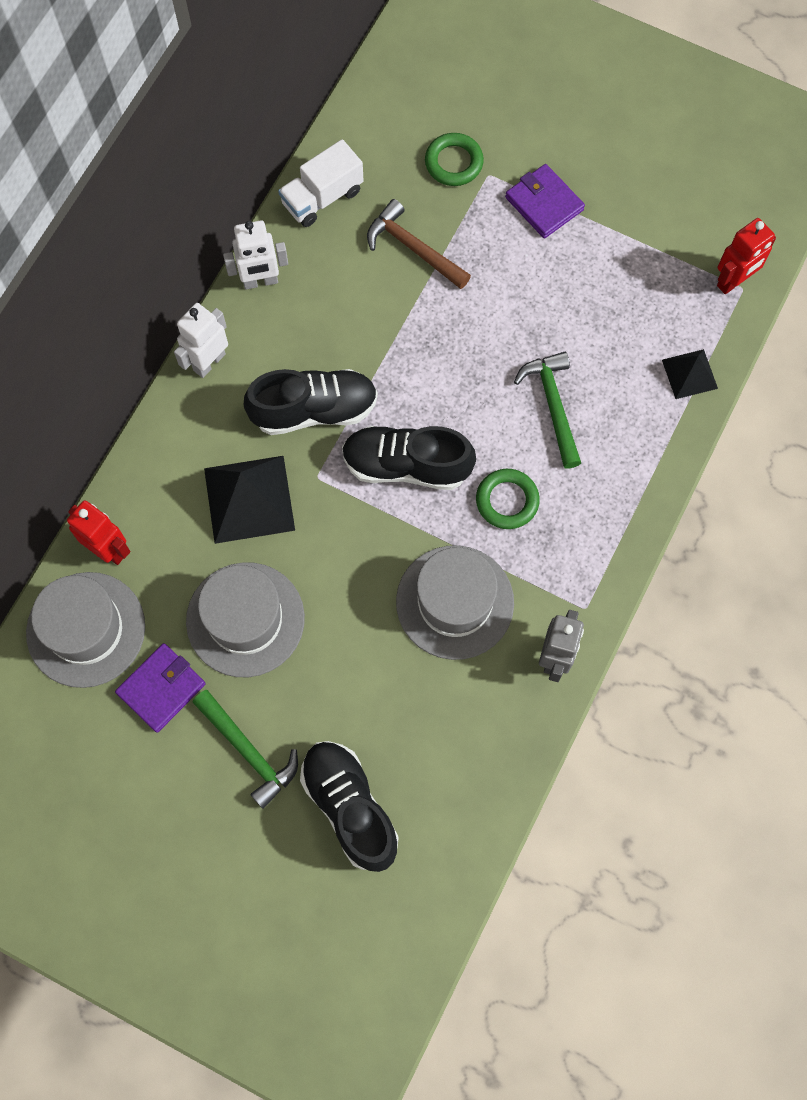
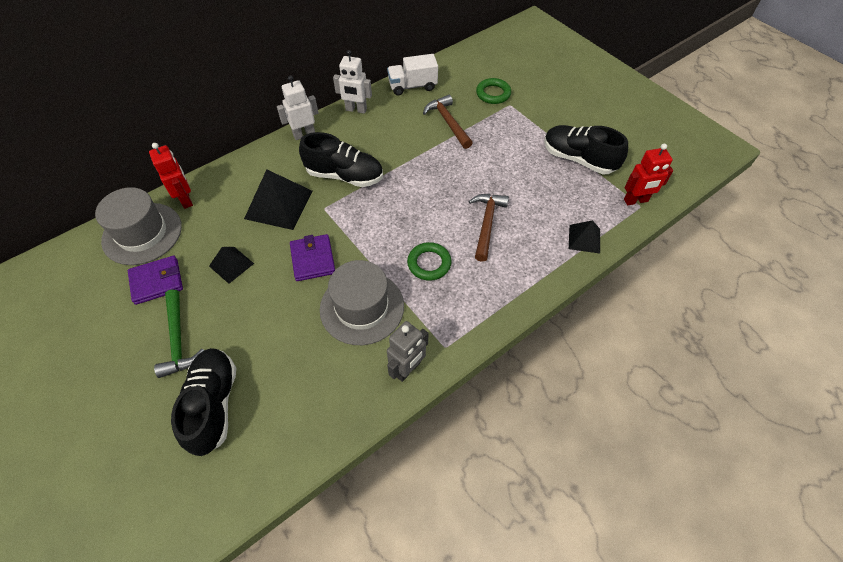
camera: 25 degrees right, 15 degrees down
(245, 619) = (231, 264): grey hat -> black pyramid
(406, 465) = (379, 222): black shoe -> black shoe (578, 159)
(544, 203) = (535, 126): purple wallet -> purple wallet (313, 259)
(553, 406) = (487, 224): green hammer -> brown hammer

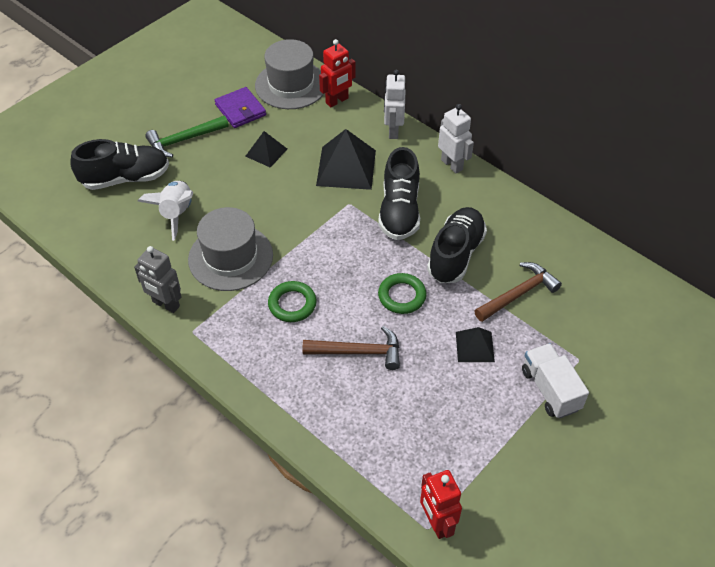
camera: 80 degrees right, 5 degrees down
(288, 353) = (176, 214): none -> white rocket
(313, 259) = (282, 209): purple wallet -> none
(356, 110) = (508, 201): white robot -> white robot (393, 131)
(412, 86) = (574, 248): white truck -> white truck (550, 389)
(493, 94) = (594, 338): green ring -> green ring (402, 296)
(578, 159) = (496, 449): black shoe -> black shoe (455, 255)
(584, 239) = (356, 458): black pyramid -> black pyramid (474, 347)

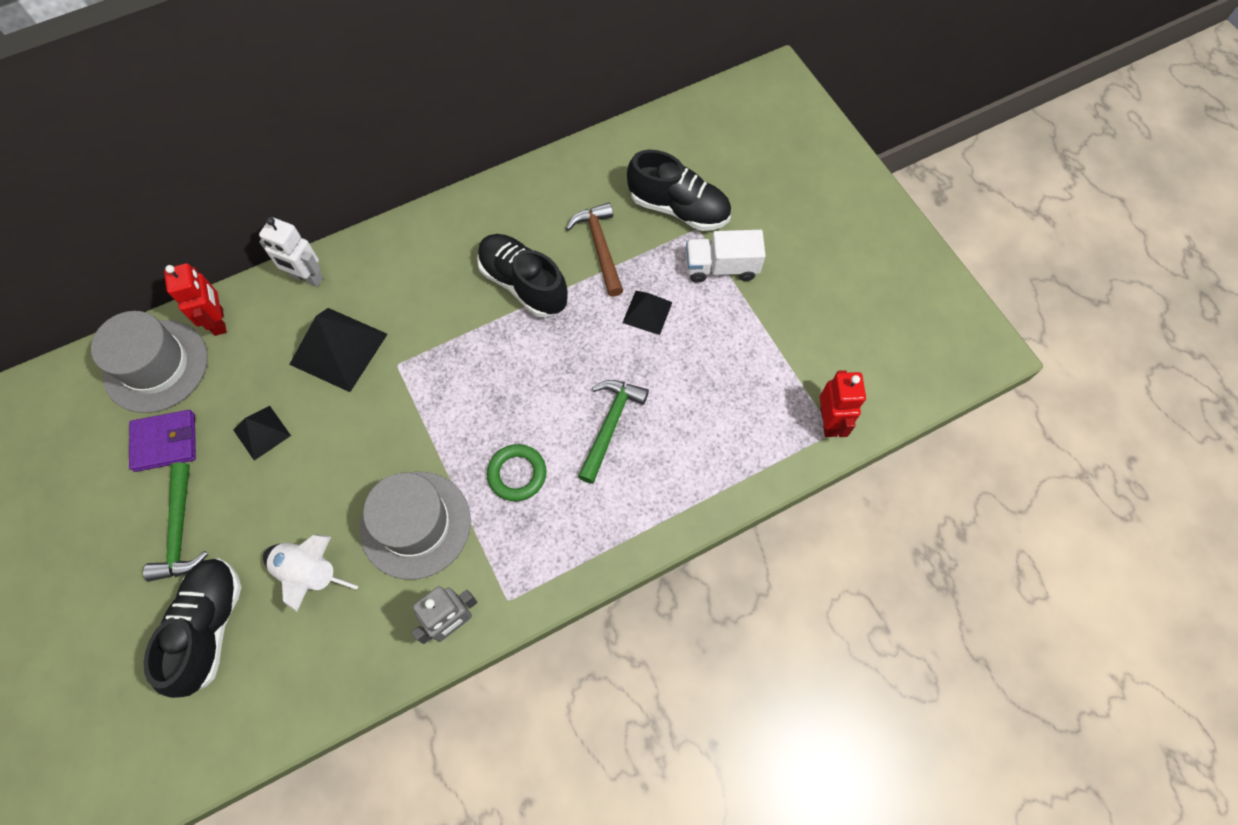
camera: 70 degrees left, 15 degrees up
(358, 352) = (610, 425): brown hammer -> green hammer
(399, 211) = (435, 316): black shoe -> black shoe (678, 208)
(402, 296) = (555, 357): green ring -> none
(436, 523) = (829, 422): red robot -> red robot turned 90 degrees counterclockwise
(452, 164) = (394, 238): white robot -> none

